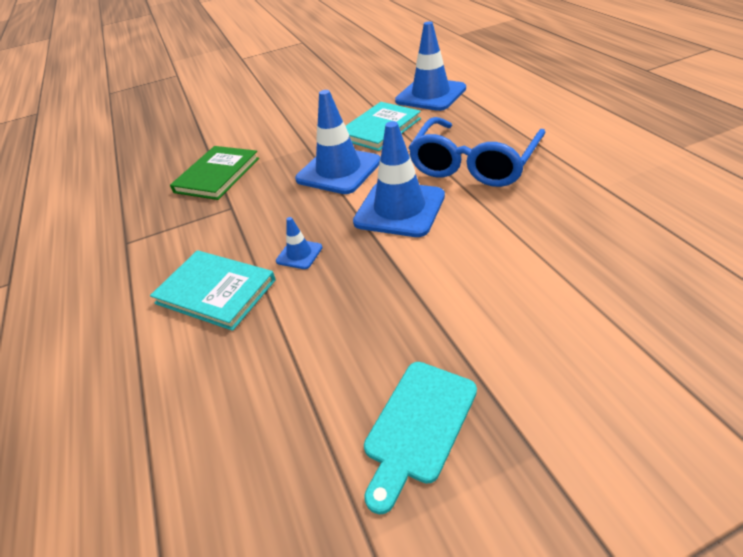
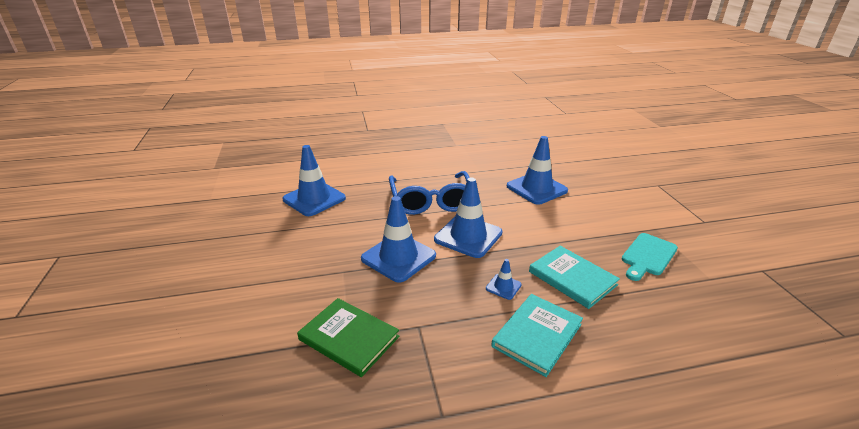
camera: 85 degrees left, 10 degrees down
(380, 129) = (347, 229): turquoise book -> turquoise book (572, 278)
(418, 426) = (647, 256): turquoise cutting board -> turquoise cutting board turned 90 degrees clockwise
(474, 163) = (431, 200): blue glasses -> blue glasses turned 45 degrees clockwise
(589, 257) = (536, 188): none -> blue traffic cone

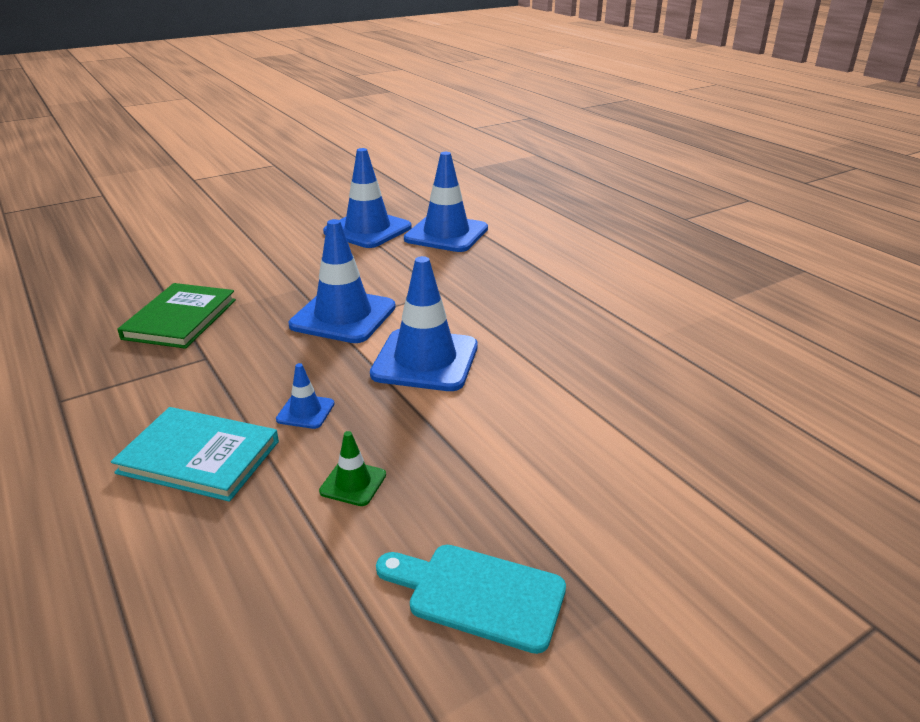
camera: 70 degrees right, 0 degrees up
(431, 200) = (507, 311): blue glasses -> none
(536, 188) = (646, 411): blue traffic cone -> blue traffic cone (367, 230)
(572, 278) = (353, 483): turquoise book -> green traffic cone

